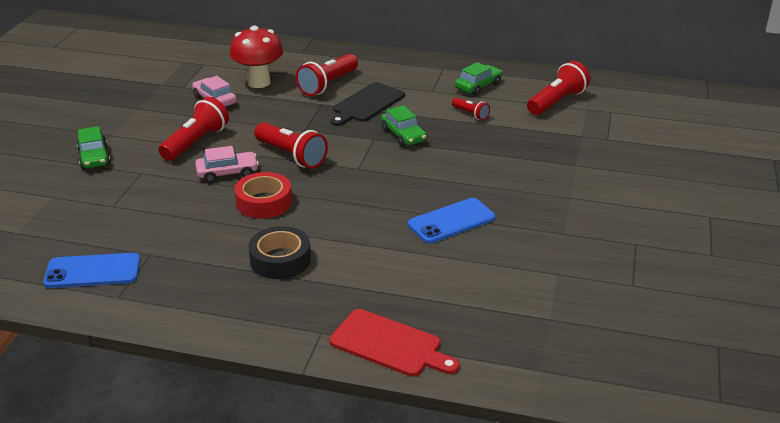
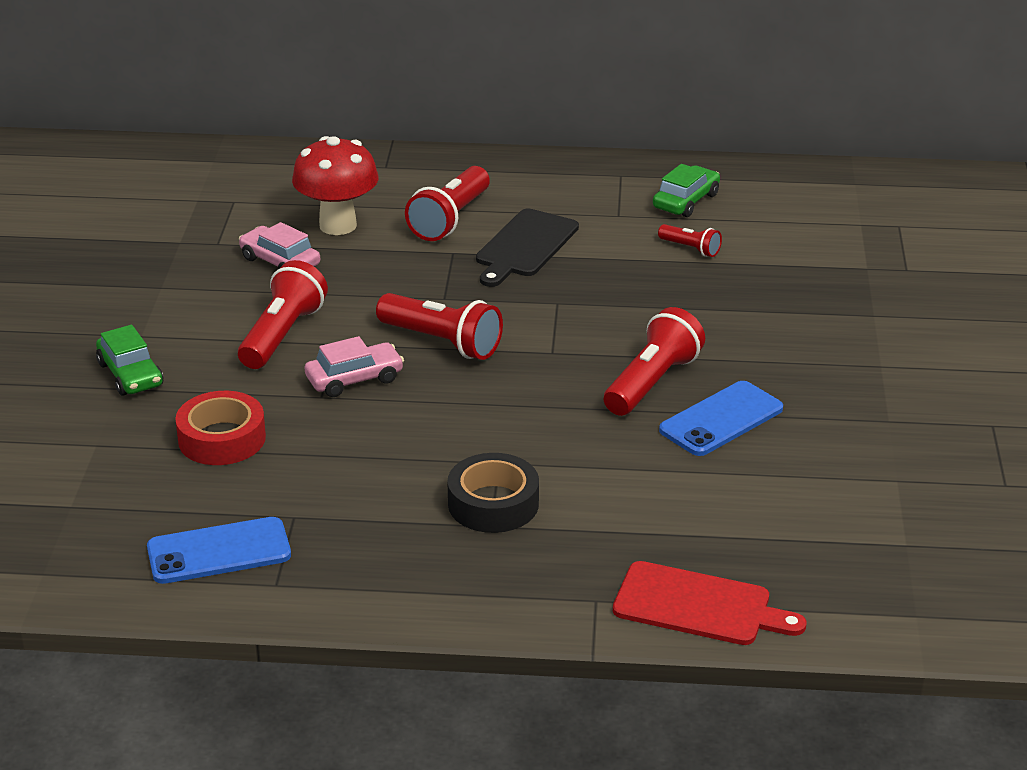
camera: 10 degrees left, 0 degrees up
(264, 202) = (431, 419): red tape -> red tape (222, 439)
(403, 135) = (600, 292): green car -> none
(557, 102) = (813, 216): red flashlight -> red flashlight (652, 382)

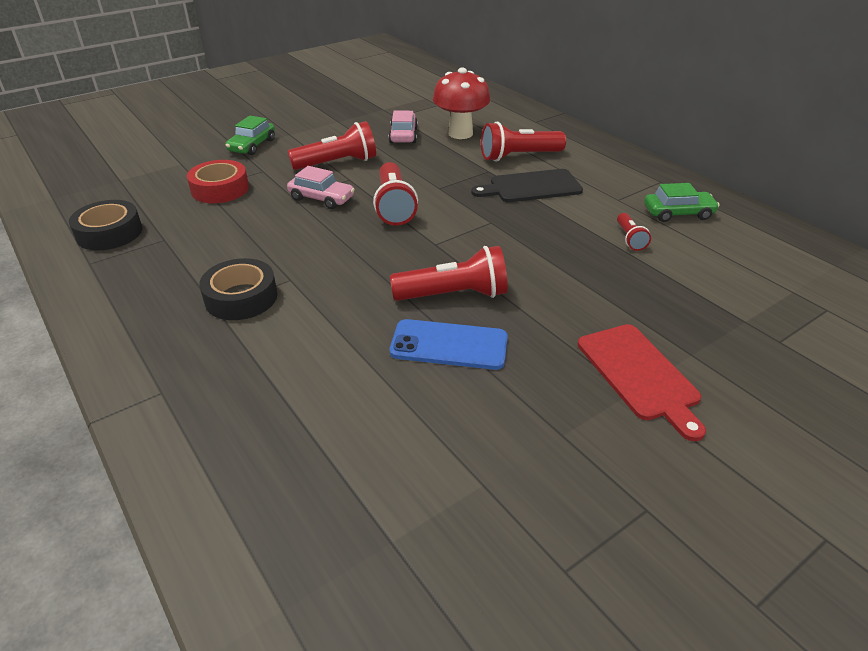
camera: 50 degrees right, 5 degrees up
(219, 551) = (109, 233): blue phone -> black tape
(699, 606) = (192, 449): red cutting board -> red cutting board (640, 375)

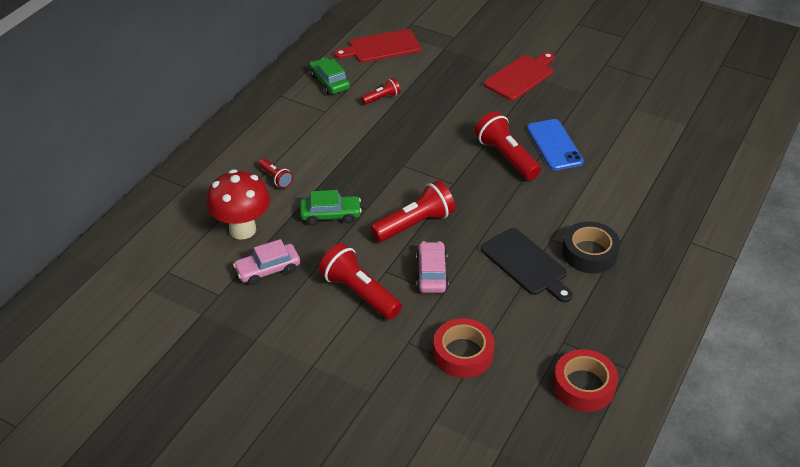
camera: 115 degrees left, 5 degrees up
(109, 233) = (584, 386): black tape -> red tape
(252, 145) = (359, 382): green car -> green car (330, 215)
(518, 156) = (275, 178): red flashlight -> red flashlight, size x0.53
(531, 187) = (331, 158): black cutting board -> black cutting board (526, 264)
(757, 267) = (381, 47): none -> red cutting board

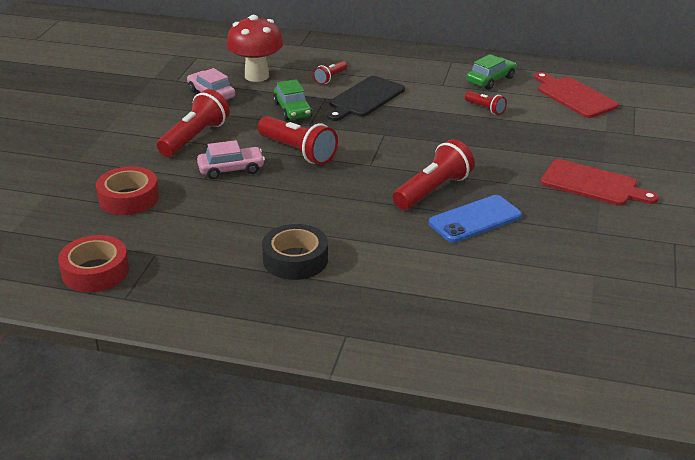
camera: 75 degrees right, 10 degrees down
(526, 264) = (263, 220): black cutting board -> black cutting board (365, 98)

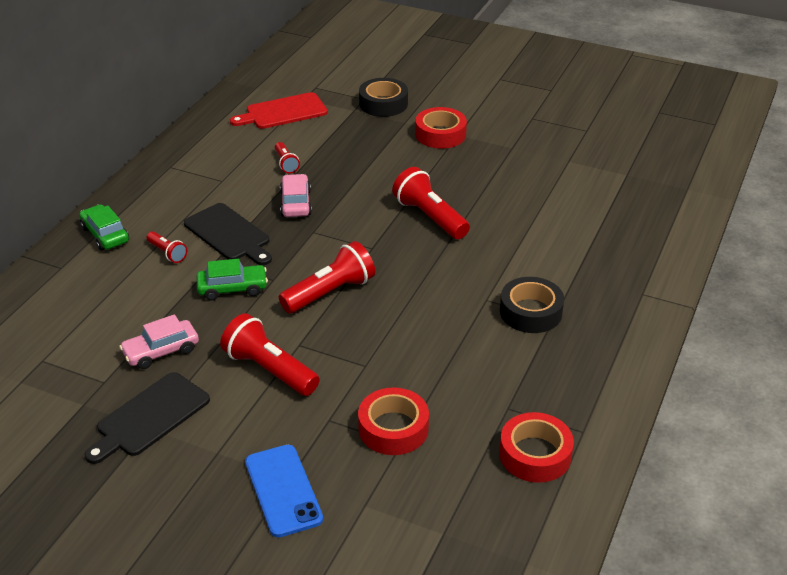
camera: 80 degrees left, 5 degrees up
(140, 101) = (150, 417): none -> black cutting board
(231, 169) = (352, 344): pink car -> pink car (295, 203)
(256, 76) = (130, 310): red mushroom -> none
(475, 219) = (482, 202): blue phone -> blue phone (283, 490)
(485, 109) = (286, 164): red flashlight -> red flashlight turned 105 degrees clockwise
(490, 80) = (226, 150): green car -> green car (105, 234)
(593, 184) = (440, 134): red cutting board -> red tape
(631, 145) = (383, 104): none -> black tape

